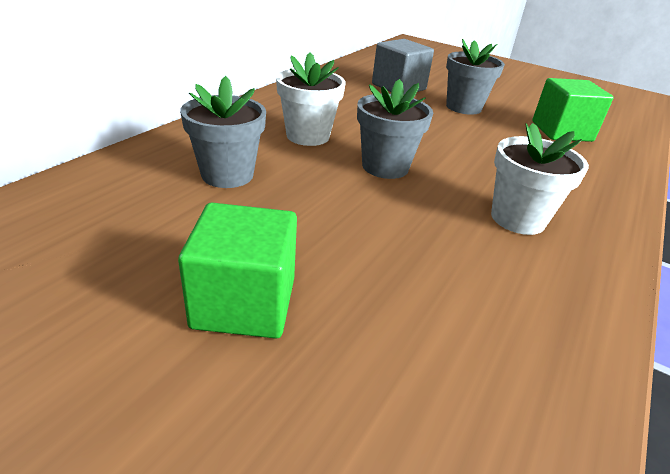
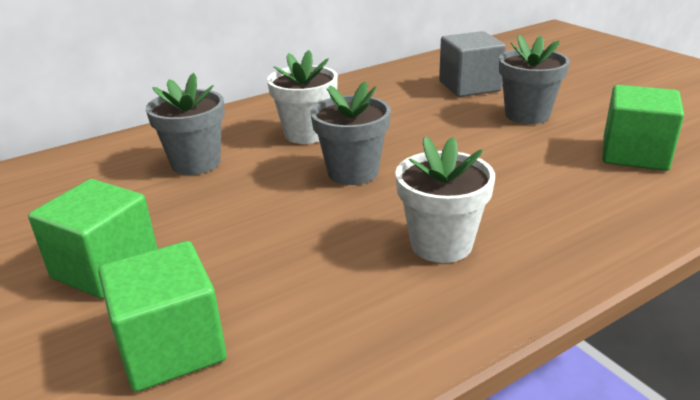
camera: 30 degrees right, 5 degrees down
(405, 371) = (171, 348): none -> green cube

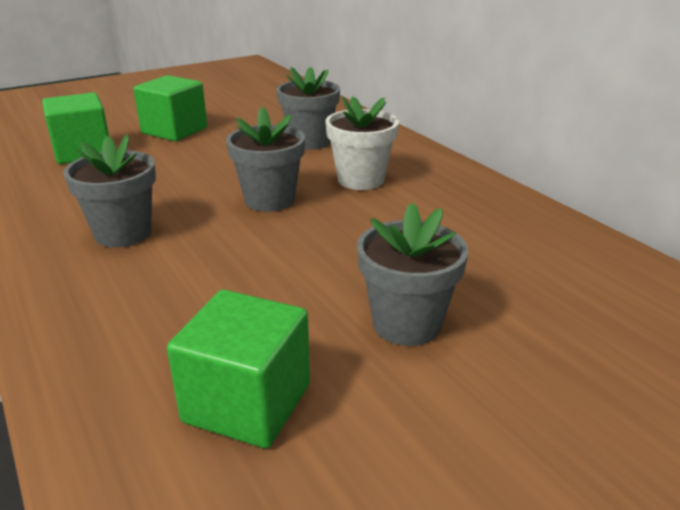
camera: 90 degrees right, 0 degrees up
(441, 244) = (123, 233): white flower pot -> grey flower pot
(469, 86) = (520, 286): grey cube -> none

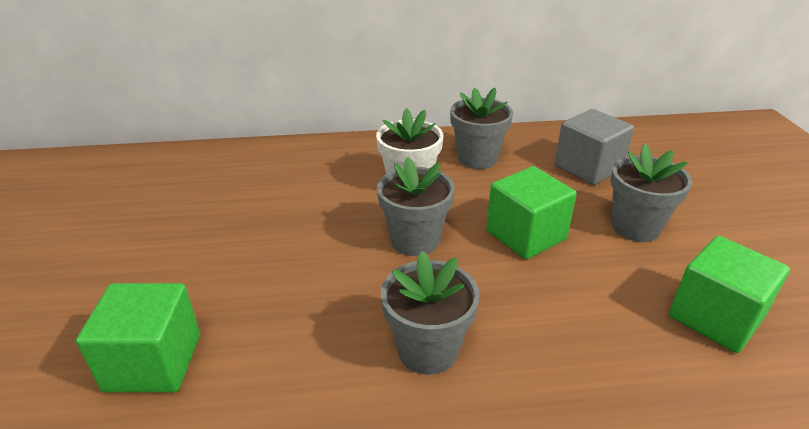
camera: 65 degrees left, 5 degrees up
(174, 131) = (167, 268): green cube -> green cube (525, 235)
(309, 142) = (301, 187): grey flower pot -> grey flower pot (477, 158)
(521, 273) = (588, 167): none -> grey cube

